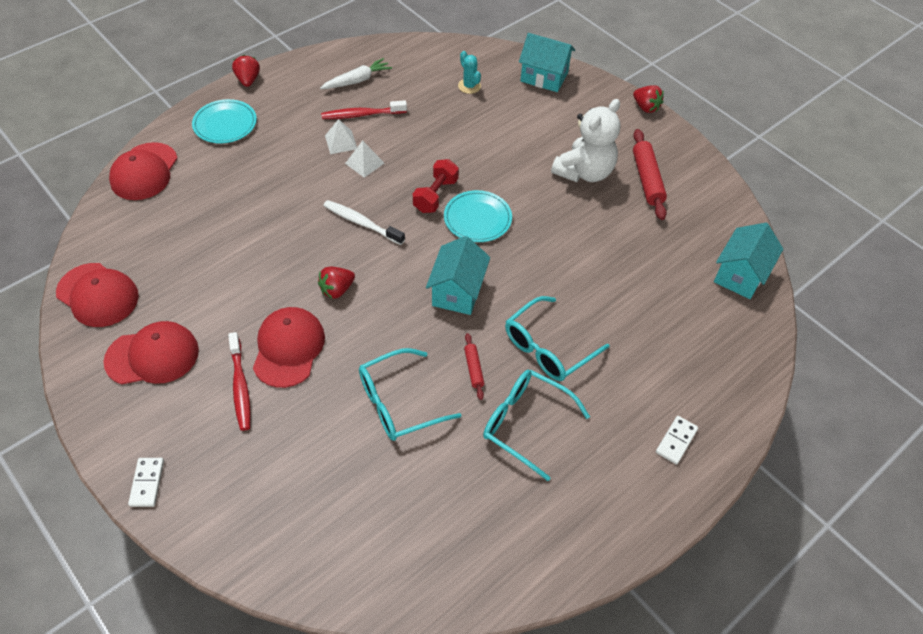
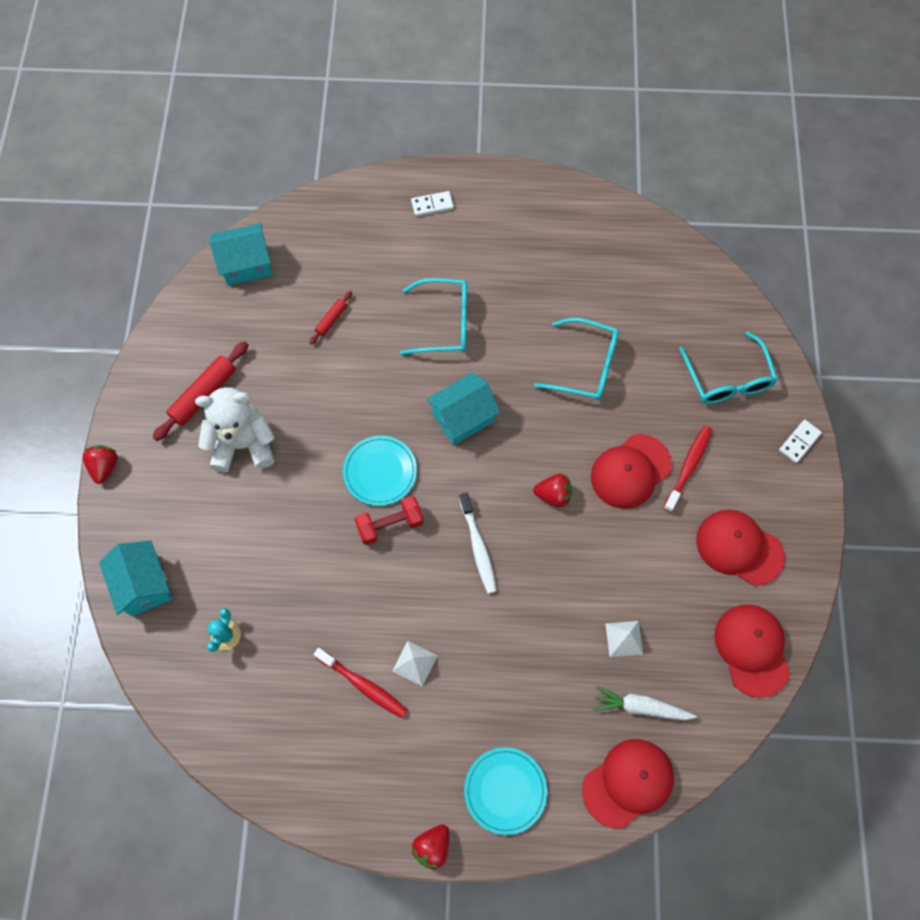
camera: 135 degrees left, 15 degrees up
(357, 80) = (323, 743): white carrot -> white carrot (640, 707)
(364, 163) = (416, 616): white pyramid -> white pyramid (624, 638)
(474, 369) = (511, 349): red rolling pin -> red rolling pin (331, 320)
(525, 423) = (514, 287): turquoise glasses -> turquoise glasses (727, 379)

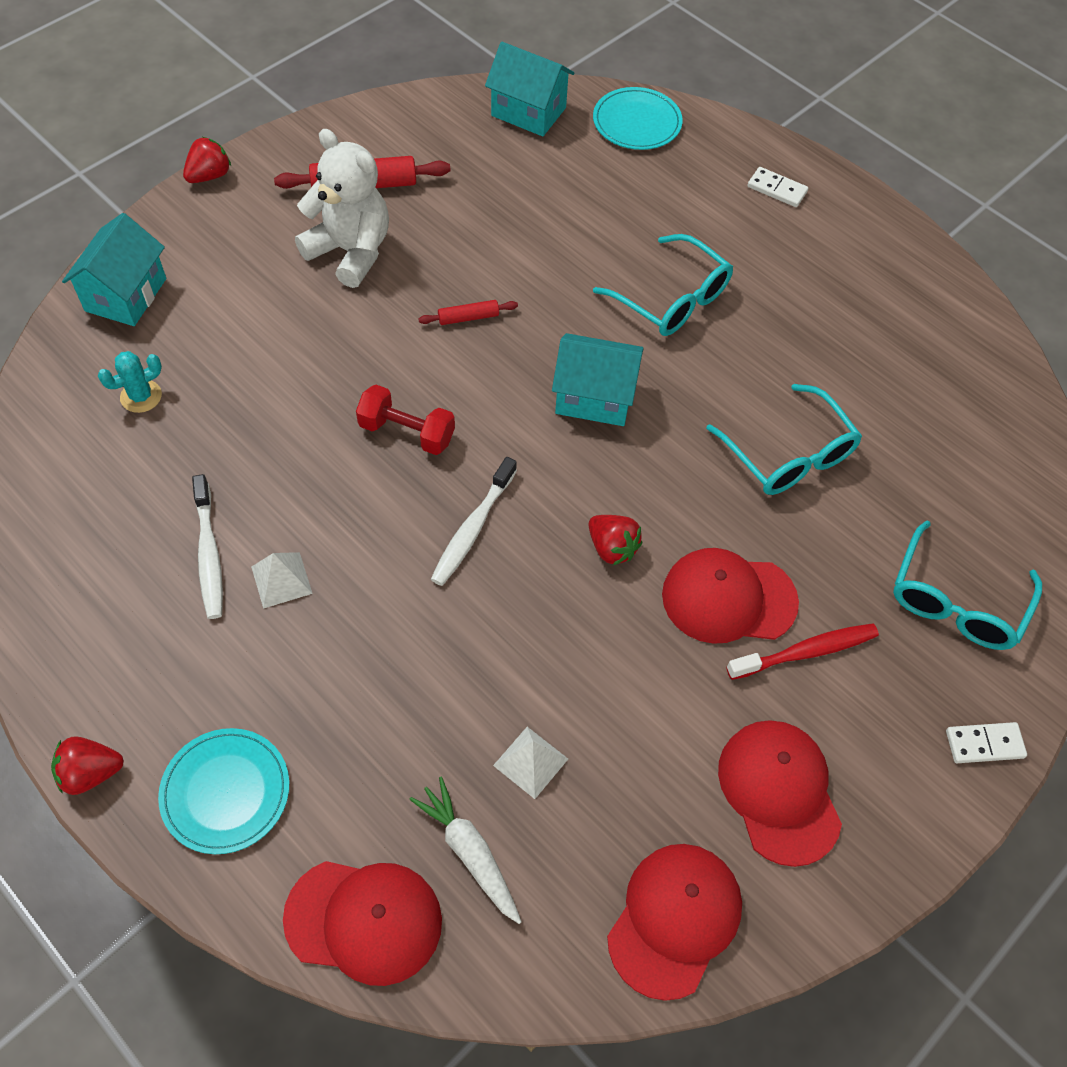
camera: 40 degrees right, 10 degrees down
(331, 320) = (557, 213): red rolling pin -> red rolling pin (468, 317)
(363, 685) = (209, 554): red toothbrush -> white toothbrush
(380, 471) = (452, 377): turquoise plate -> turquoise plate (637, 122)

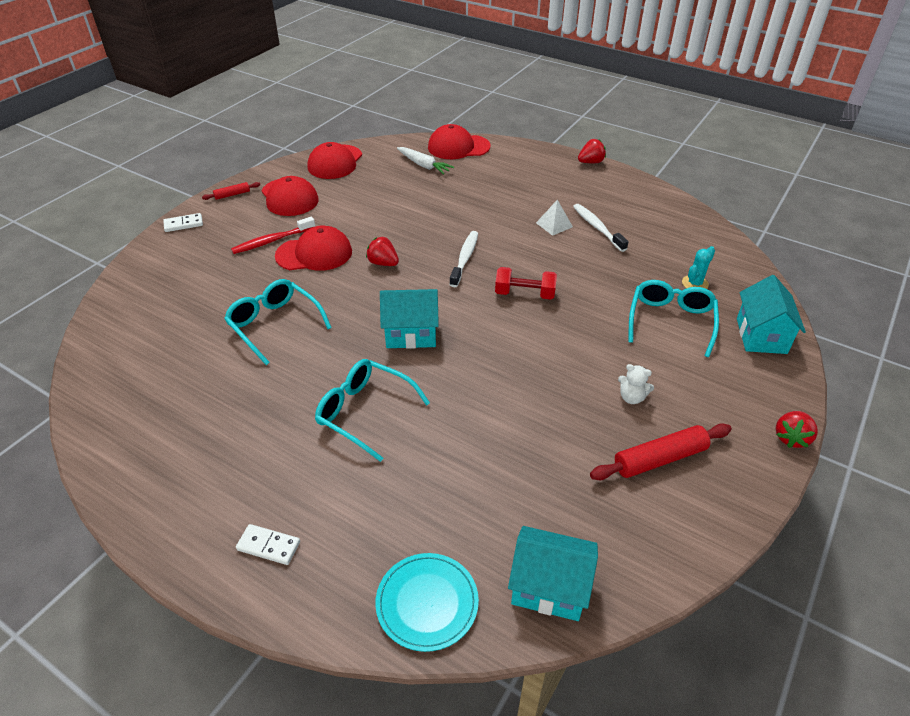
camera: 170 degrees right, 15 degrees down
(225, 792) = (532, 165): turquoise plate -> none
(350, 252) = (631, 397): white teddy bear -> white teddy bear, size x0.44
(468, 317) = (517, 367): red rolling pin -> red rolling pin (232, 195)
(531, 762) = (405, 189): white pyramid -> none
(956, 602) = (180, 272): turquoise glasses -> turquoise glasses (671, 321)

